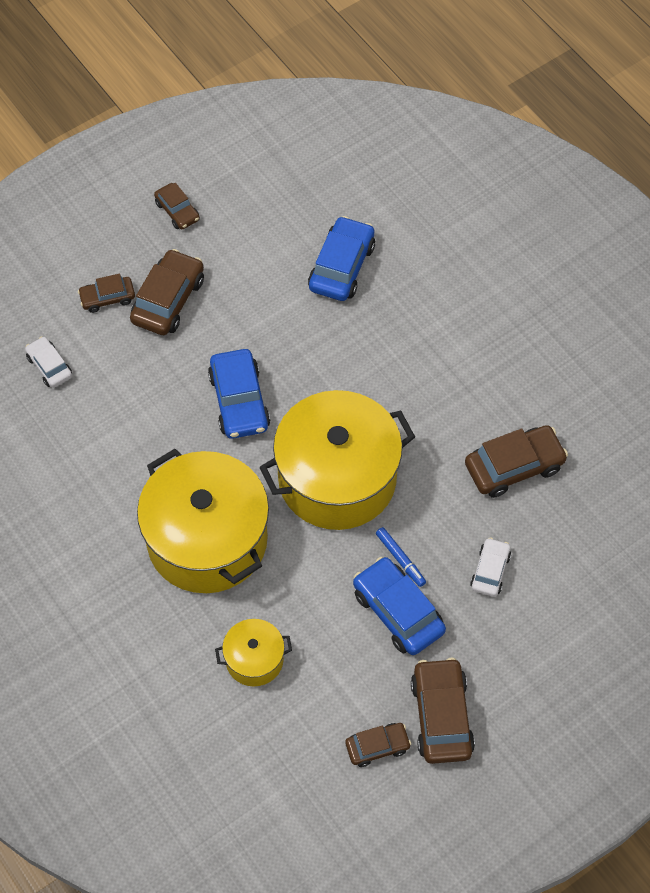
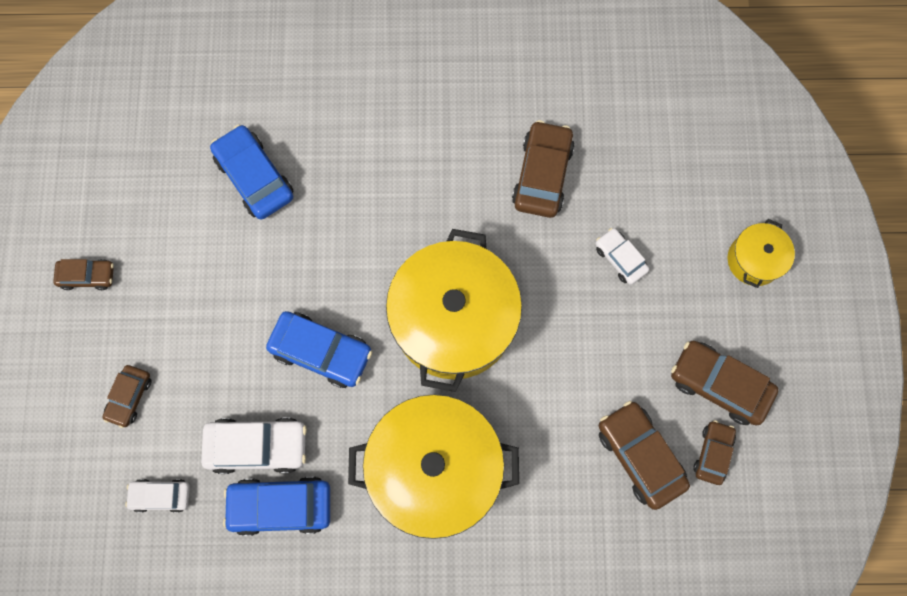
camera: 55 degrees left, 15 degrees up
(133, 405) = (257, 446): none -> white car
(168, 300) = (174, 345): brown car -> brown car (639, 455)
(254, 659) = (572, 502): yellow pot -> yellow pot (753, 260)
(398, 612) = (607, 355): blue car -> blue car (281, 505)
(400, 559) = (562, 321): blue marker -> none

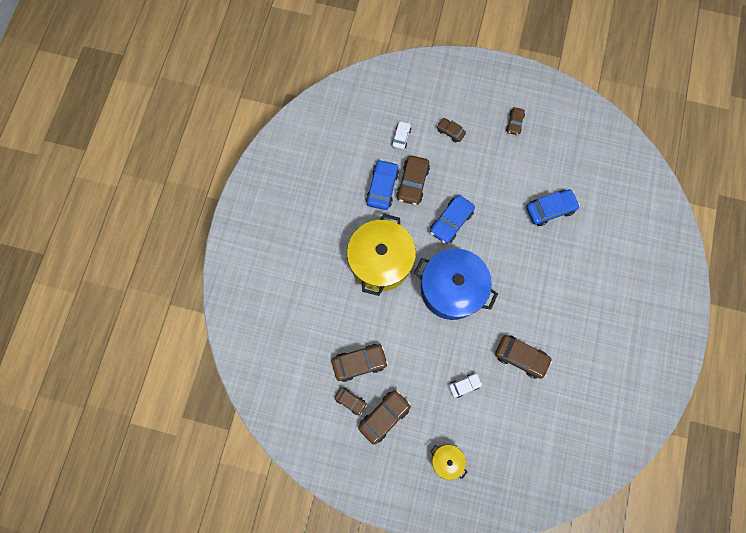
camera: 105 degrees right, 0 degrees up
(257, 446) = (412, 183): white car -> brown car
(453, 320) = (451, 289): yellow pot -> blue pot

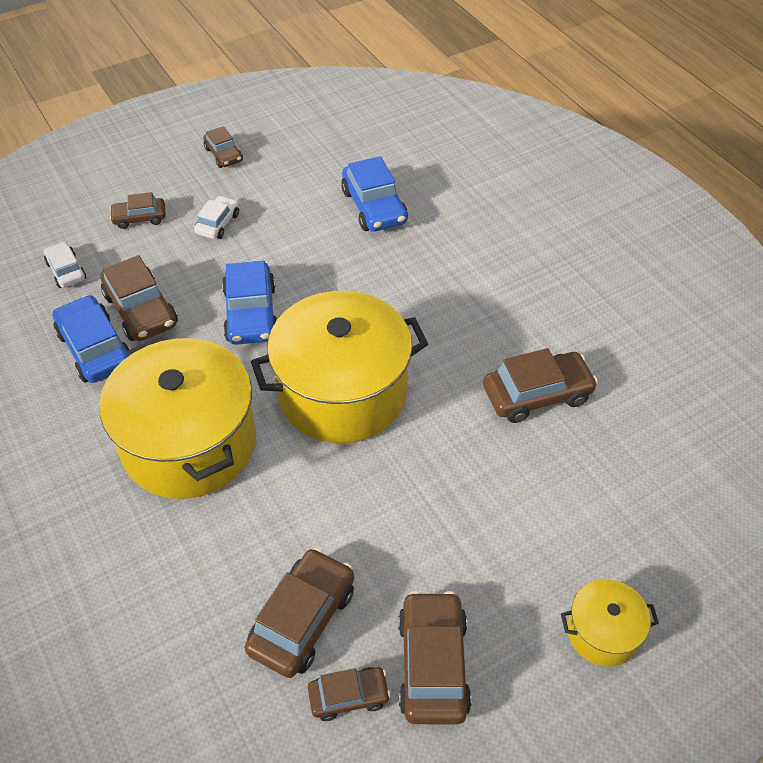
camera: 45 degrees left, 25 degrees down
(451, 289) = (342, 392): blue pot -> yellow pot
(464, 385) = (504, 499): white car -> white car (218, 223)
(550, 209) = (374, 207): blue car -> blue car turned 135 degrees clockwise

